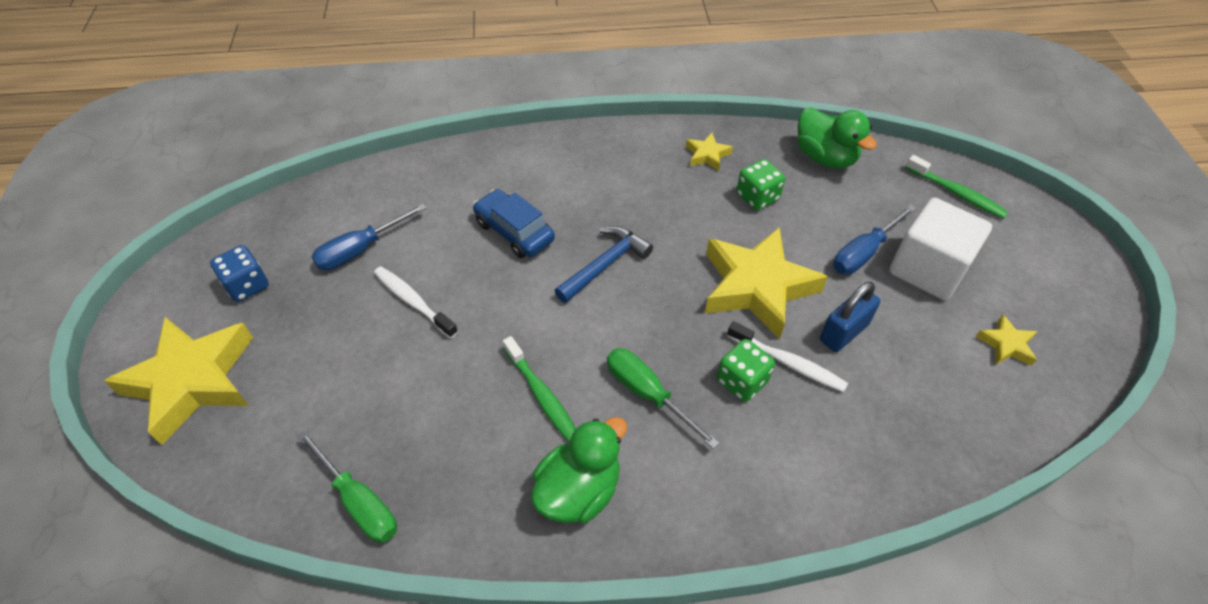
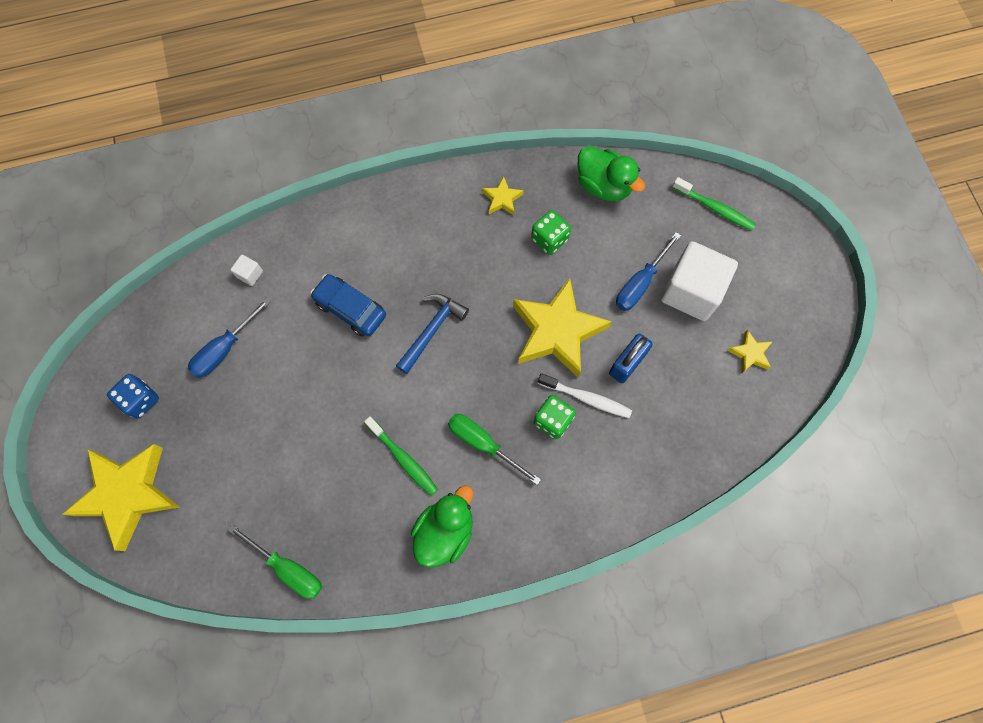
camera: 10 degrees left, 20 degrees up
(411, 185) = (250, 274): none -> white cube
(413, 301) = (282, 392): white toothbrush -> none

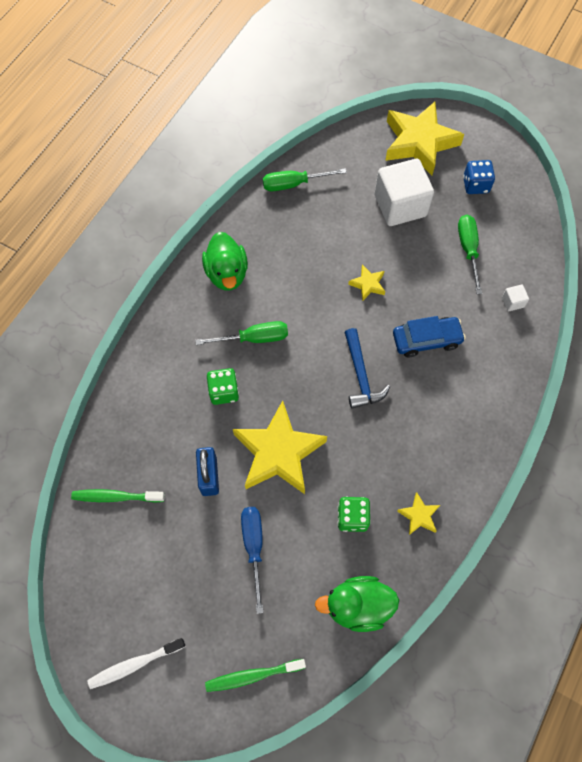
camera: 135 degrees right, 5 degrees down
(225, 349) = (468, 249): blue screwdriver -> green screwdriver
(403, 459) = (293, 288): green toothbrush -> green toothbrush (116, 497)
(586, 398) = (215, 426): white toothbrush -> white toothbrush (134, 664)
(691, 291) = (210, 578): white cube -> white cube (400, 205)
(750, 354) = (125, 568): yellow star -> yellow star (368, 284)

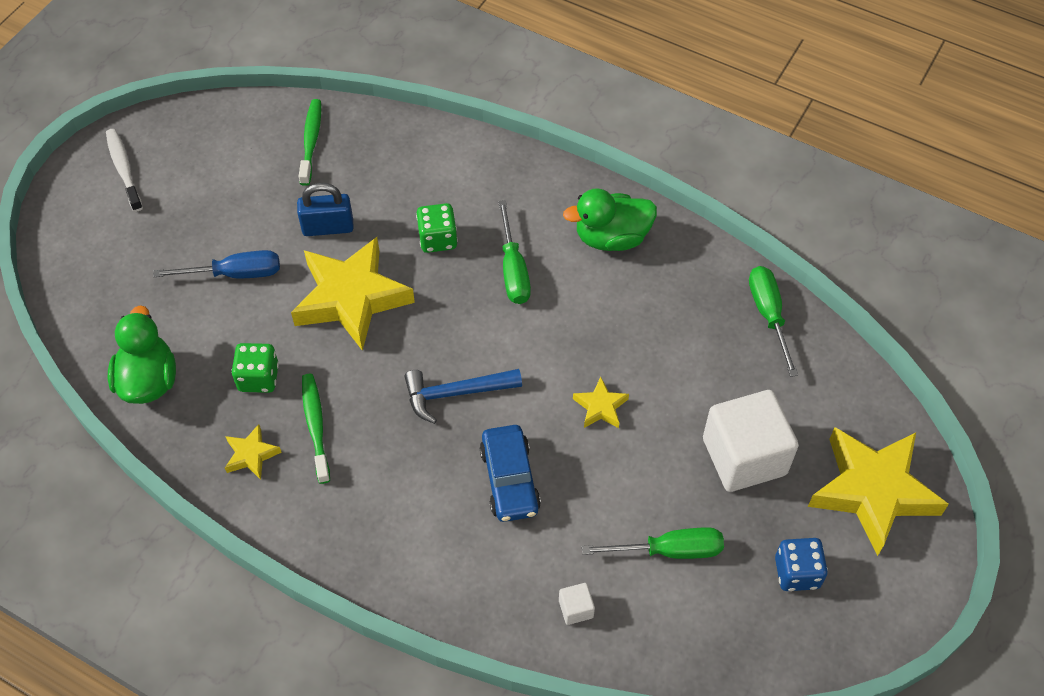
camera: 90 degrees right, 10 degrees down
(252, 675) = (90, 275): green toothbrush -> green toothbrush (315, 426)

